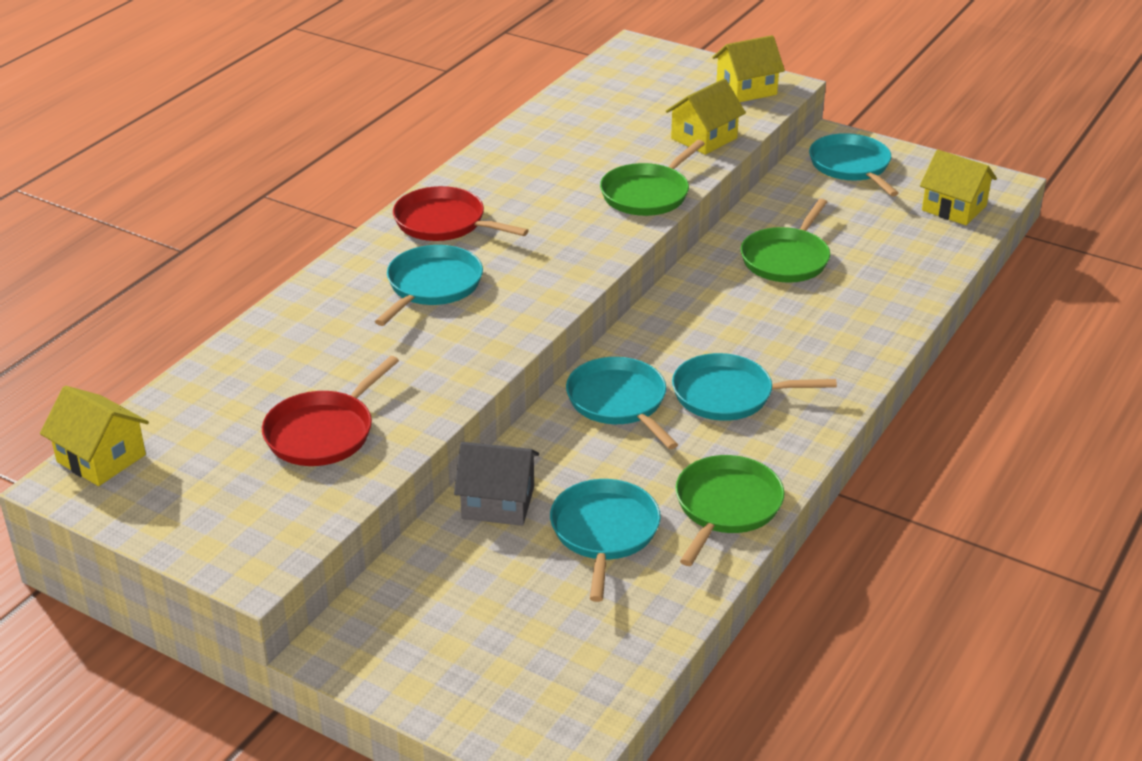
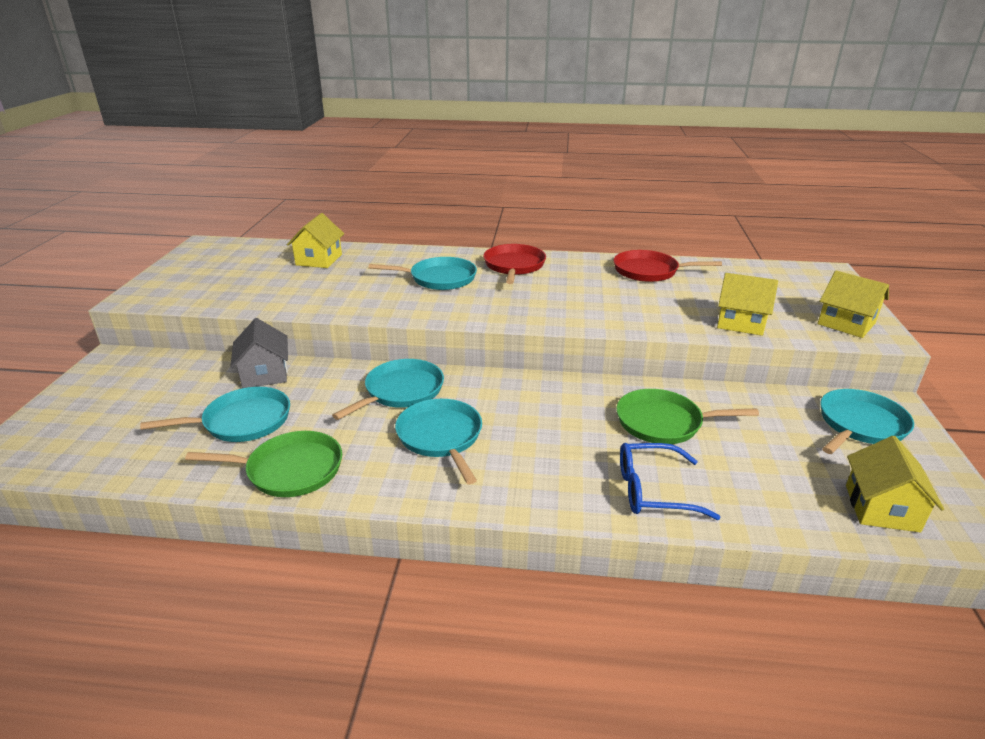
camera: 65 degrees right, 5 degrees down
(101, 458) = (226, 245): yellow house -> yellow house (319, 260)
(323, 432) = (267, 285): red pan -> red pan (649, 271)
(647, 194) = (629, 319): green pan -> none
(879, 300) = (654, 490): none -> blue glasses

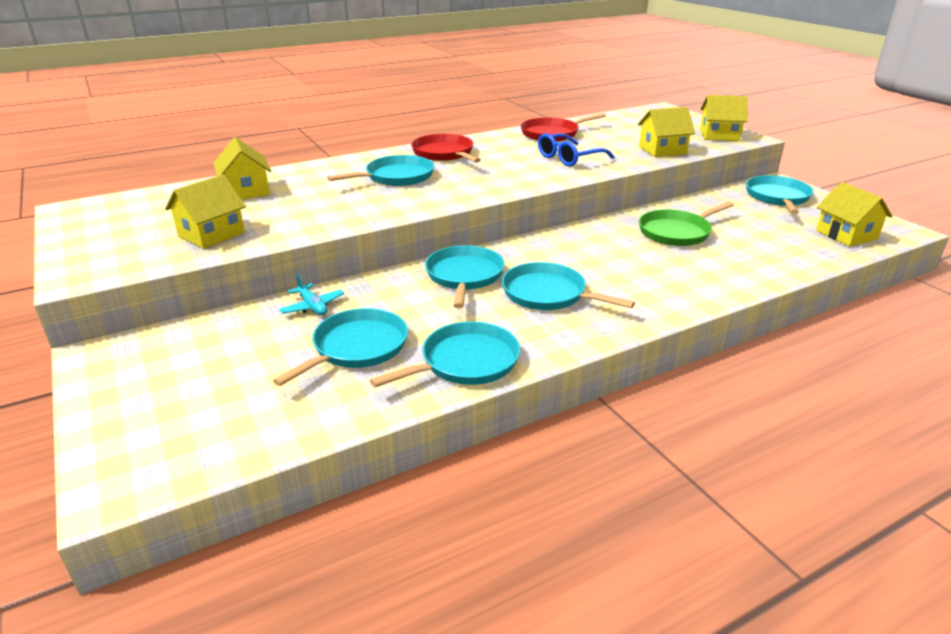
camera: 35 degrees left, 0 degrees up
(244, 290) = (211, 234): none -> yellow house
(265, 374) = (312, 306): grey house -> turquoise plane
(290, 470) = (465, 362): green pan -> turquoise pan
(654, 490) = (730, 271): blue glasses -> blue glasses (569, 158)

